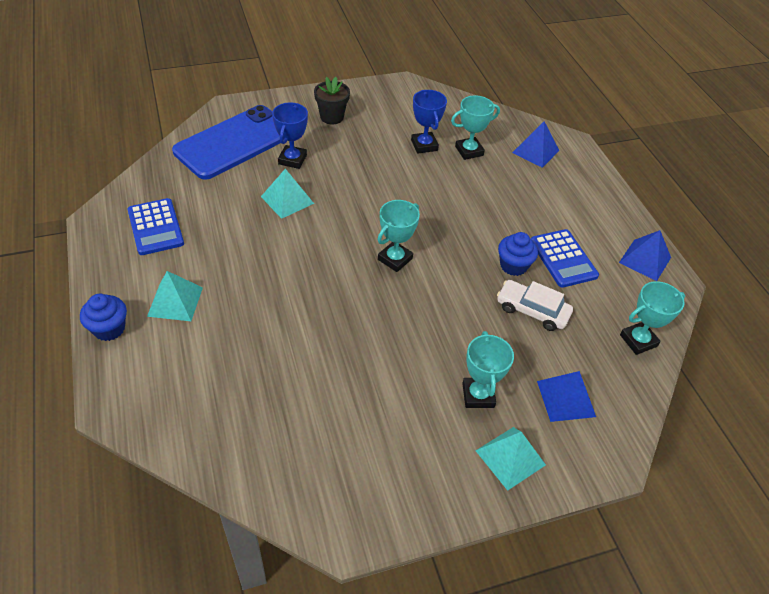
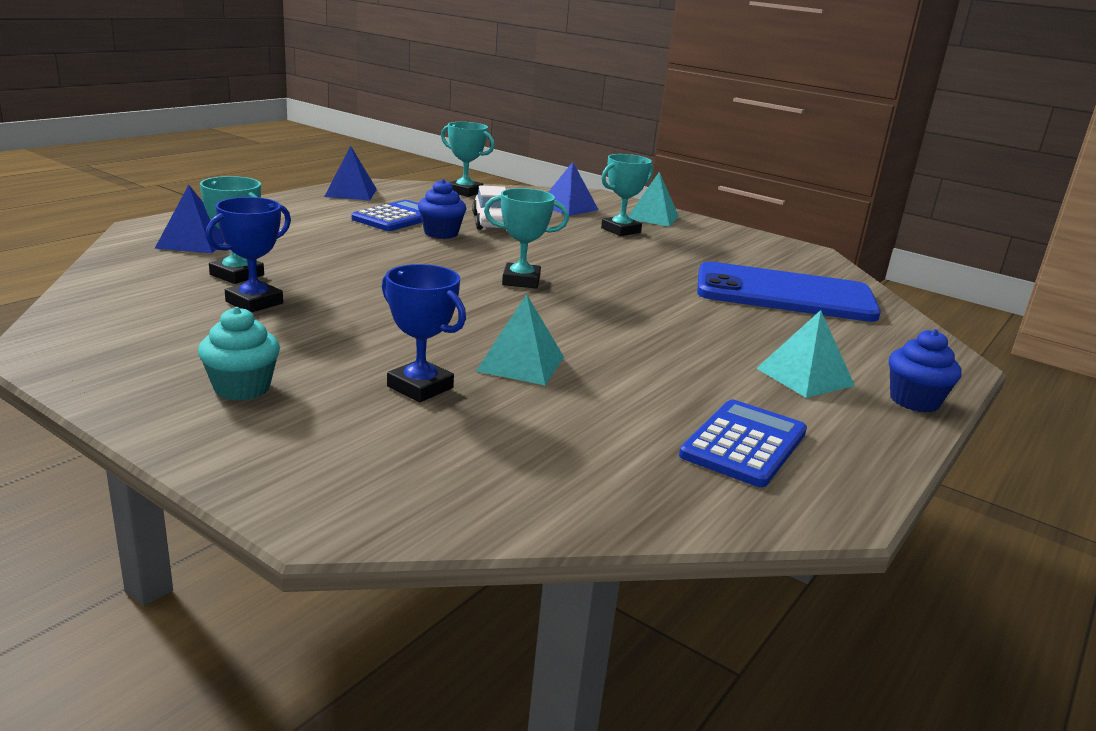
camera: 125 degrees left, 25 degrees down
(234, 142) = (442, 458): blue phone -> blue phone (784, 294)
(292, 159) = (420, 387): blue trophy -> blue trophy turned 60 degrees clockwise
(332, 117) = (242, 388): black flower pot -> turquoise cupcake

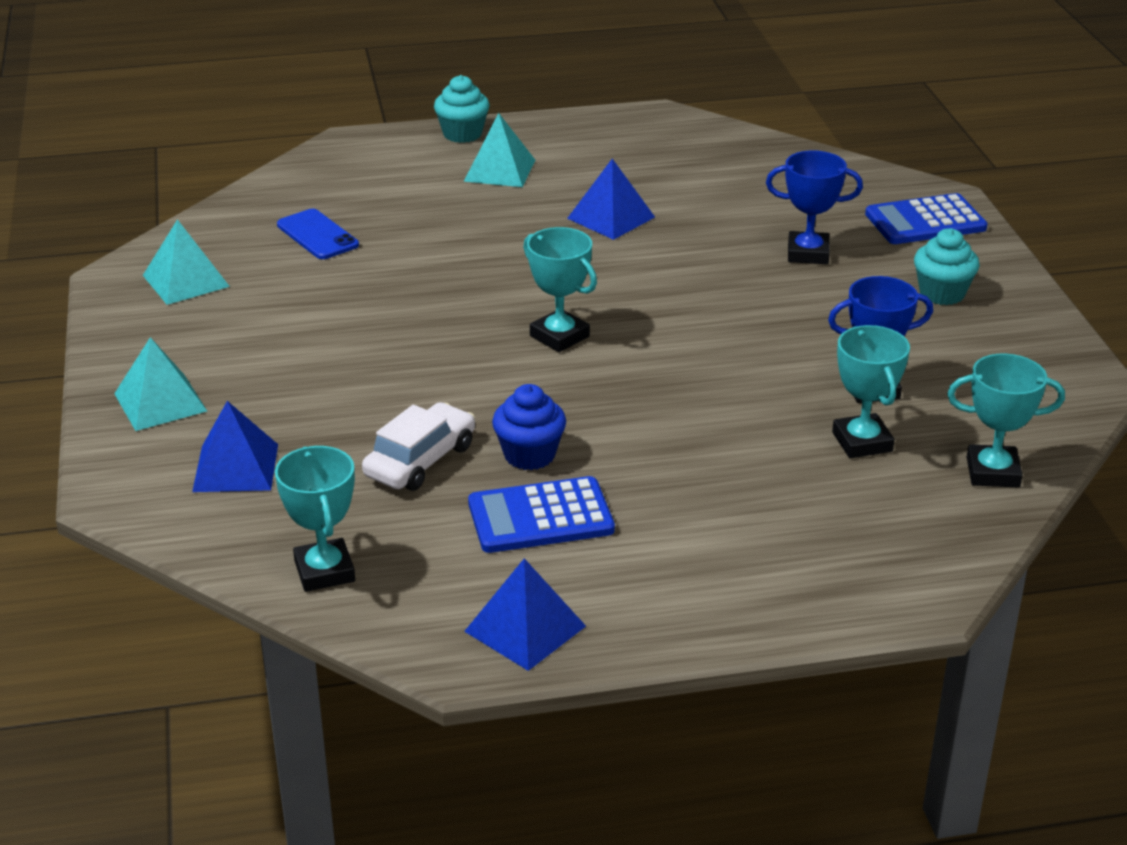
camera: 135 degrees left, 10 degrees up
(194, 242) = (876, 533): blue pyramid -> blue pyramid (611, 217)
(420, 387) = (808, 253): blue trophy -> blue trophy turned 75 degrees counterclockwise
(521, 364) = (704, 247): turquoise pyramid -> turquoise pyramid (186, 280)
(620, 230) = (271, 387): turquoise trophy -> turquoise trophy (992, 472)
(744, 444) = (642, 152): blue calculator -> blue calculator (925, 221)
(784, 294) = (317, 235): blue phone -> blue phone, size x0.45
(914, 401) = (462, 134): blue cupcake -> turquoise cupcake

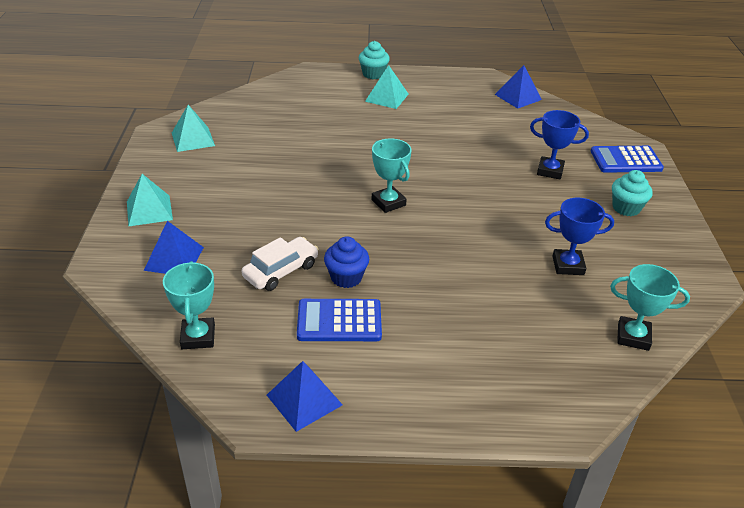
camera: 10 degrees right, 5 degrees up
(317, 235) = (274, 122): blue phone -> none
(611, 217) = (440, 133): blue pyramid -> blue pyramid (518, 97)
(862, 442) = (553, 301): turquoise trophy -> none

